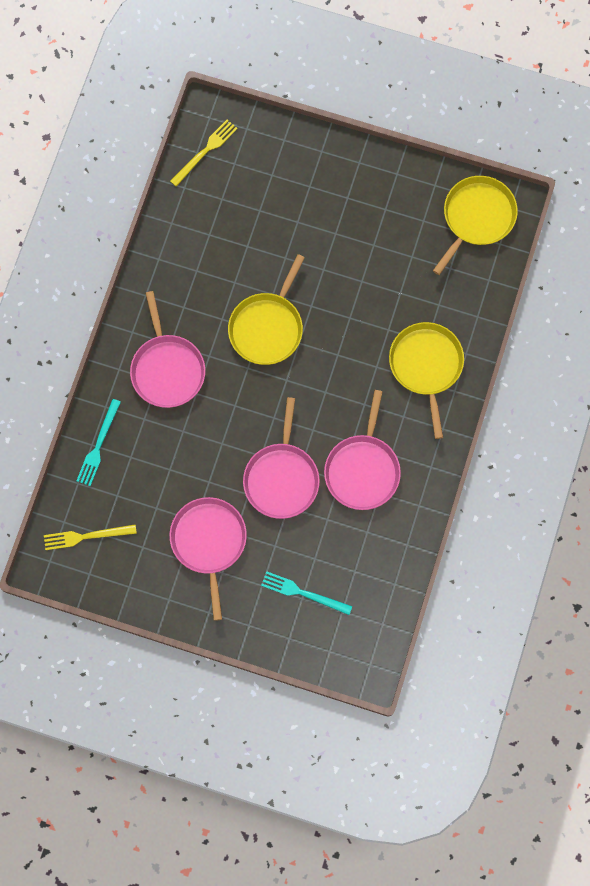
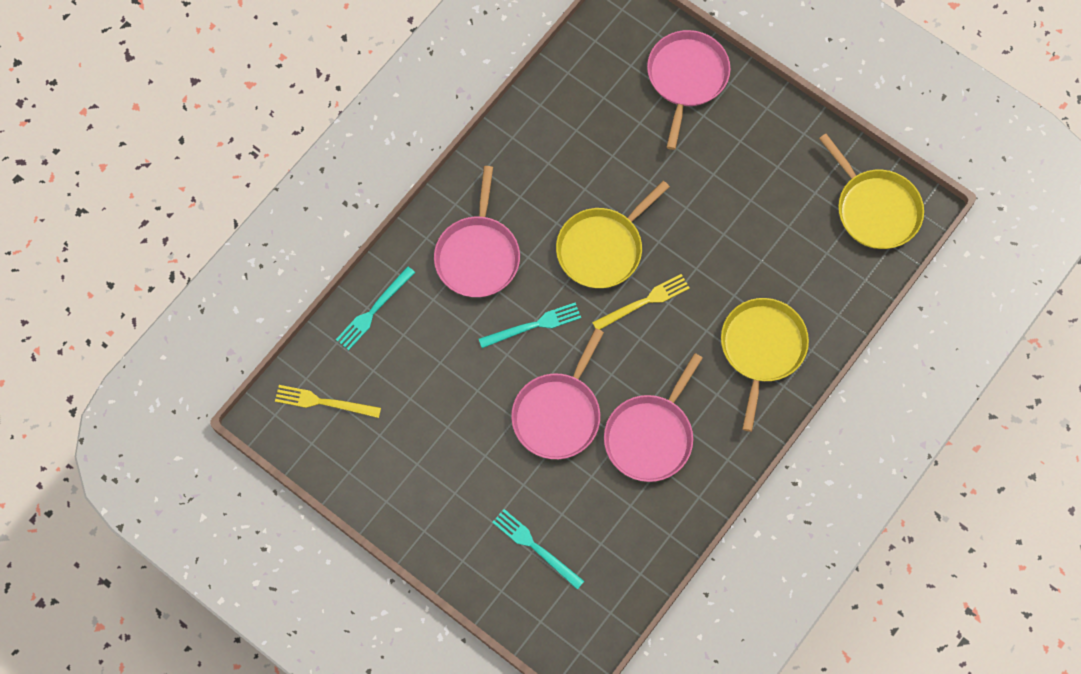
camera: 20 degrees right, 5 degrees down
(205, 151) = (604, 42): yellow fork -> yellow fork (644, 302)
(209, 542) = (453, 455): pink pan -> pink pan (686, 78)
(234, 412) = (533, 325): none -> turquoise fork
(476, 217) = (875, 209): yellow pan -> yellow pan turned 90 degrees clockwise

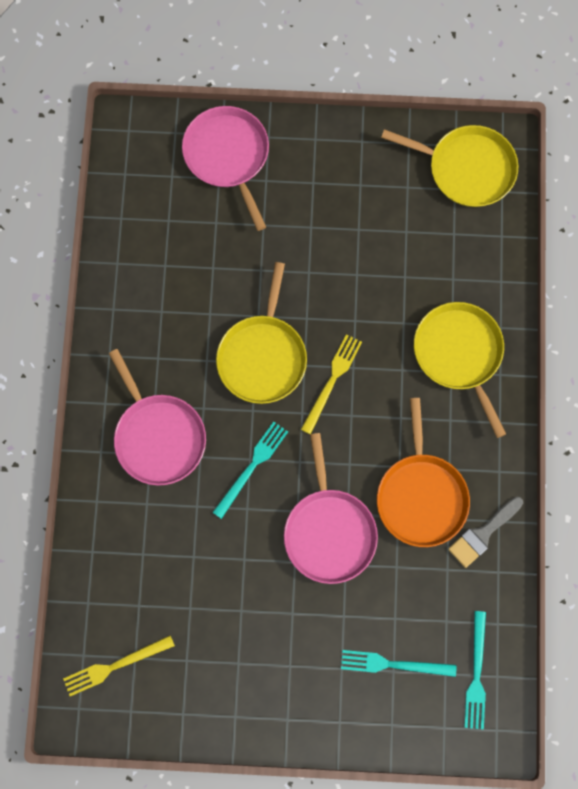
camera: 35 degrees left, 5 degrees up
(374, 310) = (101, 550): turquoise fork -> turquoise fork (476, 674)
(651, 436) = (421, 496): pink pan -> orange pan
(678, 498) = (482, 534): none -> grey brush

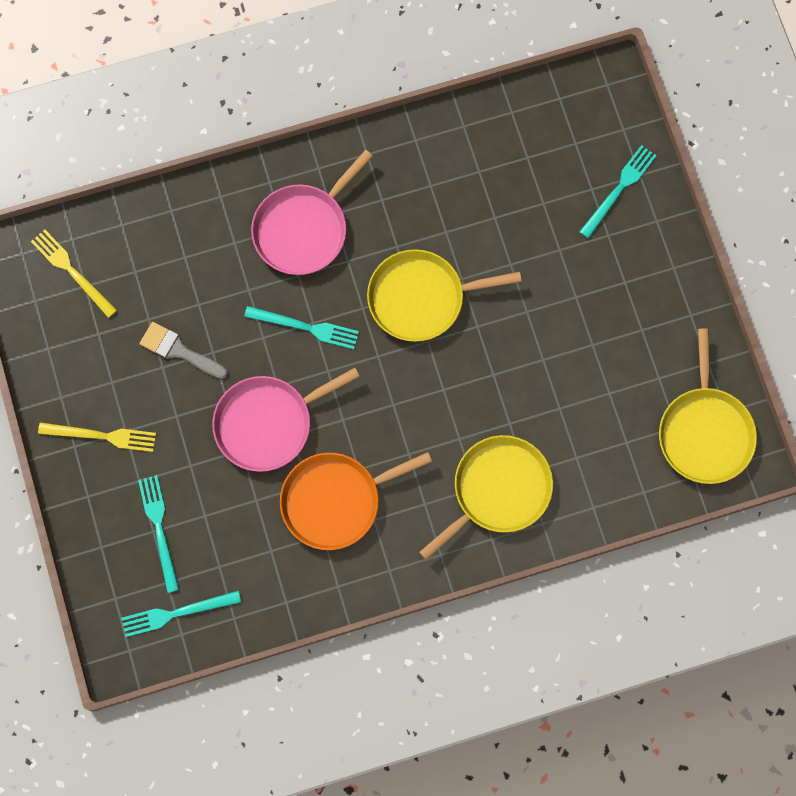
camera: 70 degrees right, 0 degrees up
(228, 156) = (619, 189): pink pan -> turquoise fork
(332, 380) = (421, 373): yellow fork -> yellow fork (102, 436)
(482, 534) = (318, 574): grey brush -> grey brush (178, 350)

